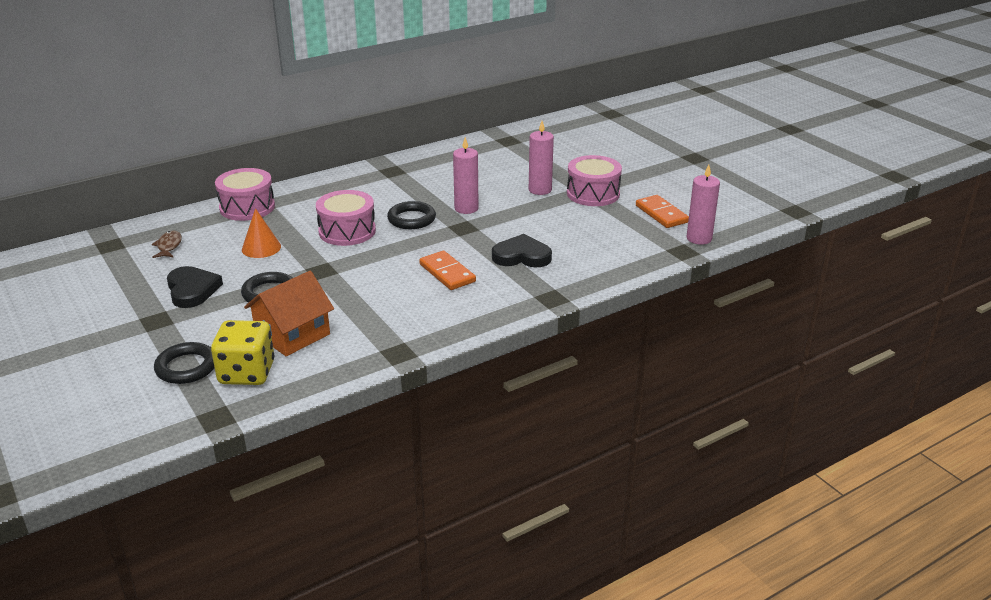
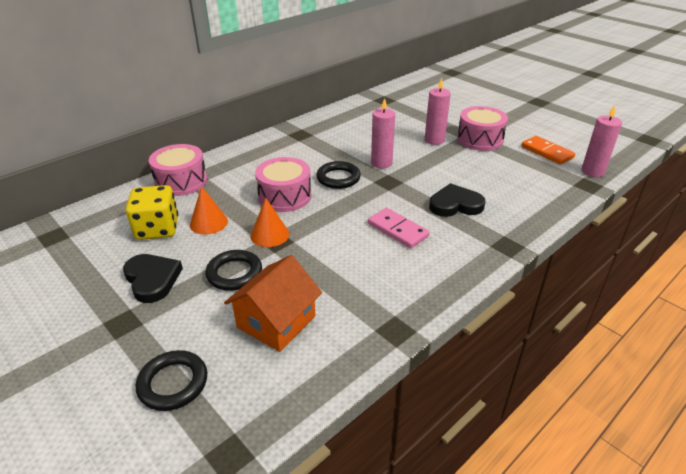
camera: 10 degrees left, 5 degrees up
(169, 246) = (114, 231): brown fish -> none
(247, 373) = (244, 381): yellow dice -> yellow dice (157, 229)
(317, 264) = (269, 235): none -> orange cone
(447, 273) = (397, 230): orange domino -> pink domino

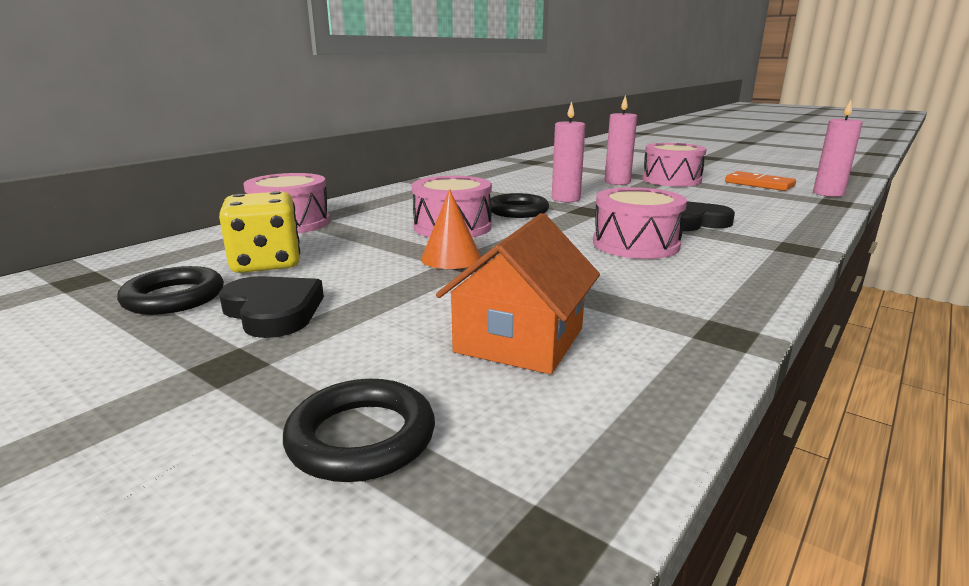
camera: 10 degrees left, 15 degrees down
(208, 223) = (348, 253): orange cone -> none
(234, 273) = (416, 296): black ring -> black ring (174, 297)
(397, 230) = (635, 244): pink domino -> pink drum

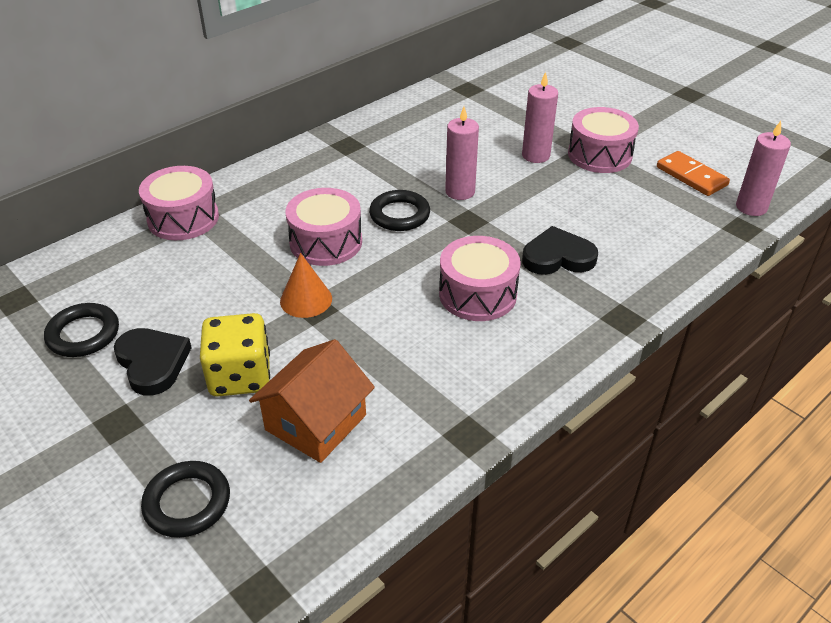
camera: 10 degrees right, 20 degrees up
(266, 263) = (155, 290): yellow dice -> yellow dice (240, 376)

